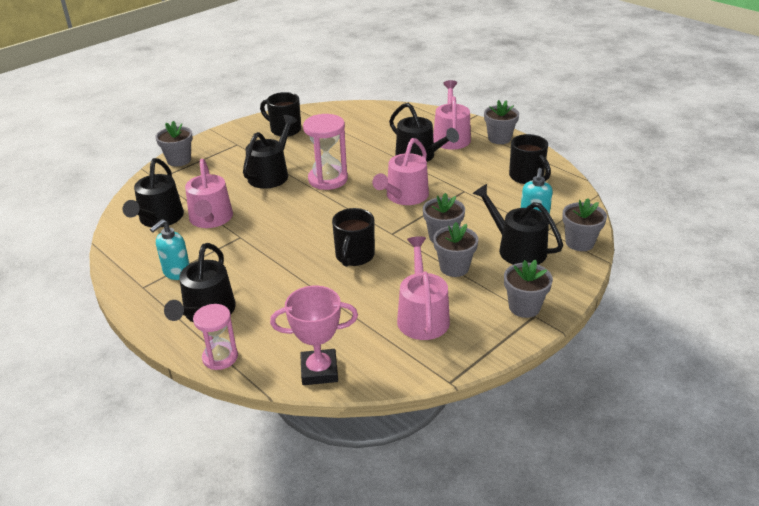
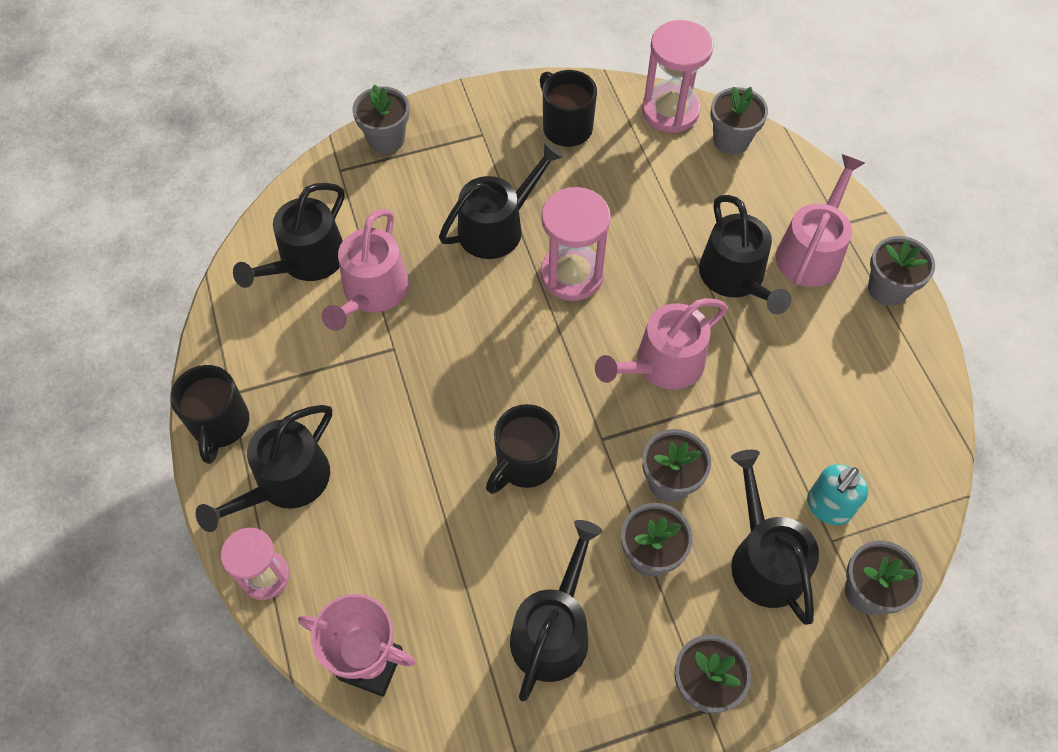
camera: 25 degrees right, 25 degrees up
(176, 272) = (282, 385): turquoise soap dispenser -> none
(338, 110) = (670, 111): none -> pink hourglass
(379, 112) = (731, 140): none -> grey flower pot
(422, 316) = (553, 630): pink watering can -> black watering can
(527, 177) = (877, 403): black mug -> black mug (220, 425)

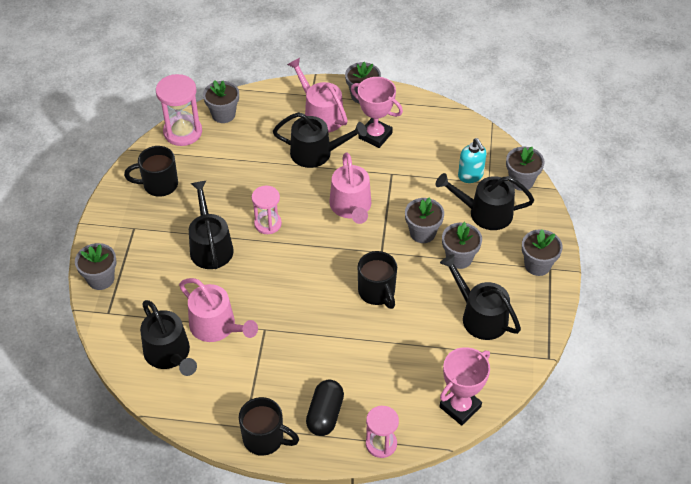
camera: 65 degrees left, 10 degrees down
(286, 482) = (325, 414): black watering can -> black capsule
(572, 275) = (268, 224): pink hourglass -> pink hourglass, size x0.66
(819, 339) = (375, 135): none -> pink trophy

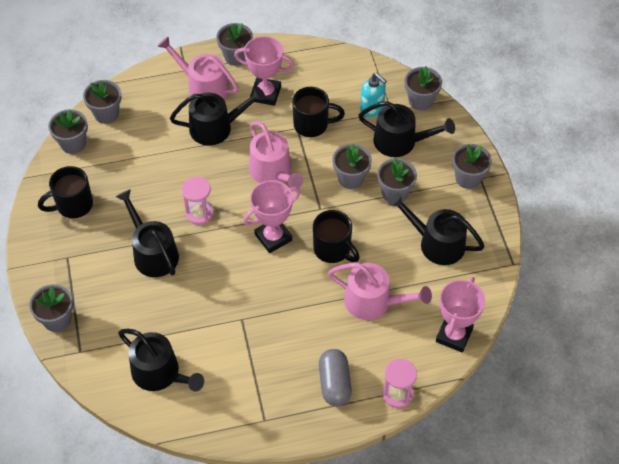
camera: 20 degrees left, 5 degrees up
(183, 132) = (73, 143): pink hourglass -> grey flower pot
(217, 326) = (194, 331): pink watering can -> pink watering can (373, 302)
(265, 439) = (288, 425): black mug -> black mug (312, 125)
(325, 414) = (334, 383): black capsule -> grey capsule
(326, 265) = (273, 237): none -> pink trophy
(485, 213) = (400, 141): black watering can -> black watering can turned 150 degrees counterclockwise

